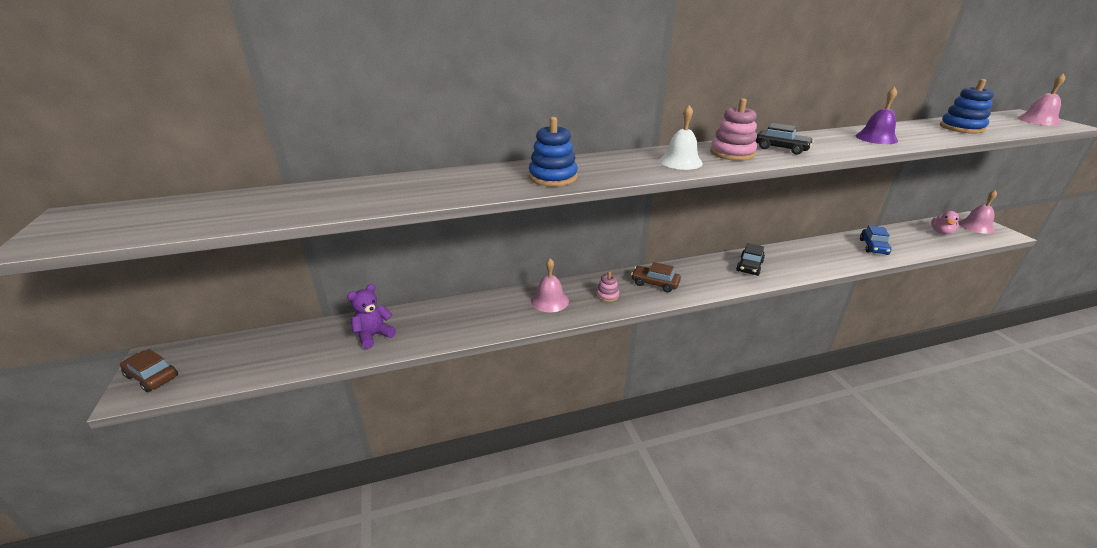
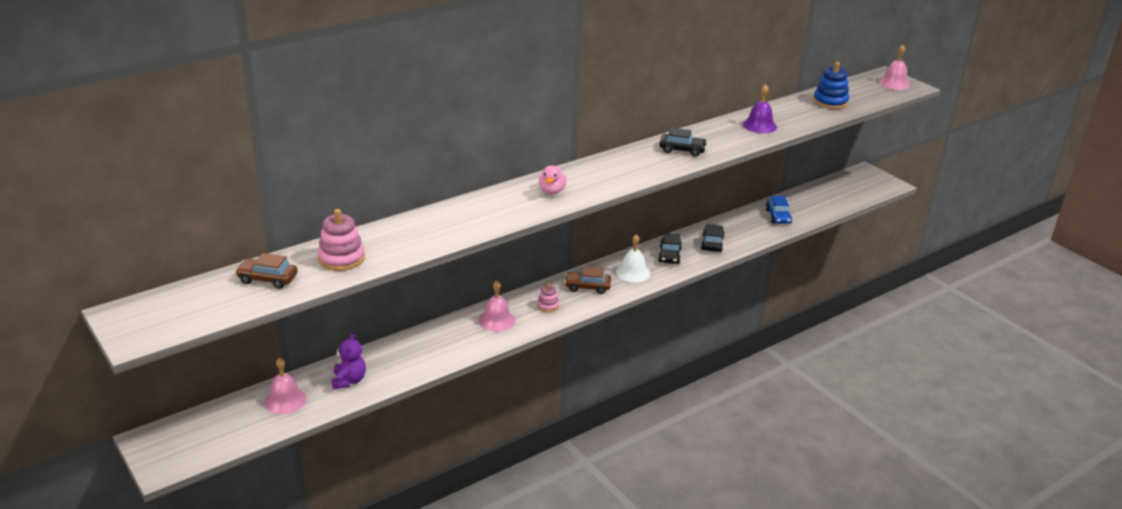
camera: 20 degrees left, 0 degrees up
(152, 376) = (165, 452): brown car -> brown car (267, 279)
(374, 335) = (349, 380): purple teddy bear -> purple teddy bear turned 150 degrees clockwise
(553, 177) = (503, 212): blue stacking toy -> none
(680, 162) = (602, 178): white bell -> white bell (633, 272)
(732, 153) = (642, 162): pink stacking toy -> pink stacking toy (341, 258)
(798, 262) = (712, 243): none -> black car
(941, 232) = (837, 191): pink duck -> pink duck (552, 191)
(976, 226) = (868, 179): pink bell -> pink bell (285, 400)

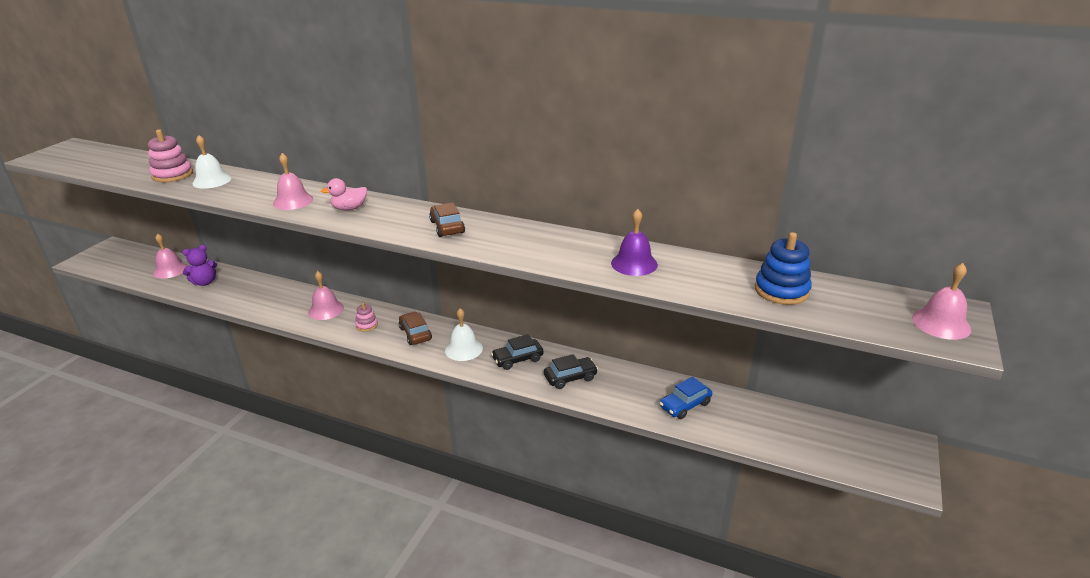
camera: 60 degrees right, 0 degrees up
(267, 279) = (130, 165): brown car -> brown car (447, 227)
(391, 240) = (212, 180): none -> white bell
(502, 211) = (293, 201): none -> pink bell
(682, 150) = (509, 239): black car -> none

